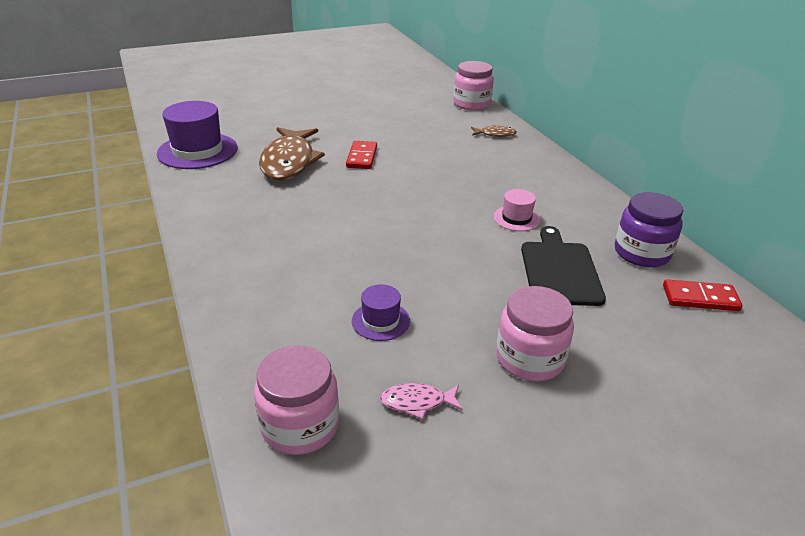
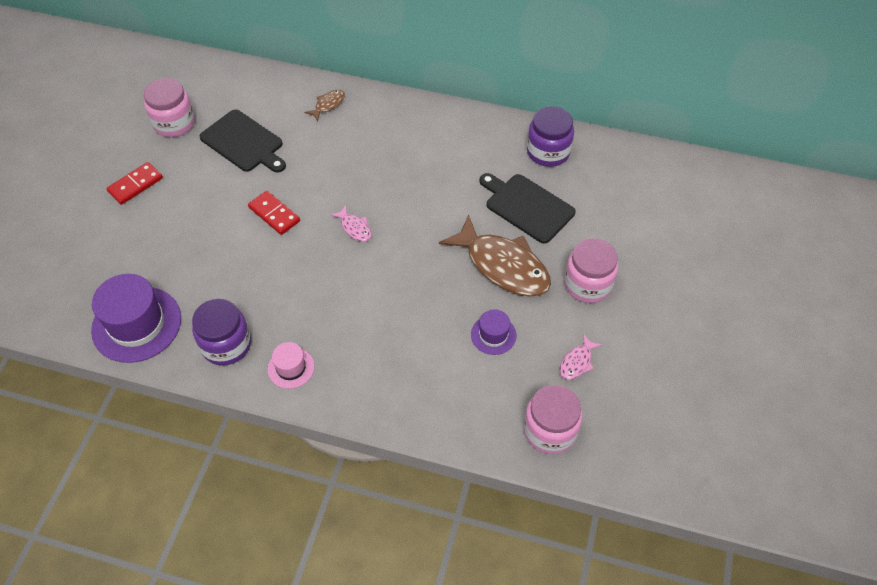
camera: 50 degrees left, 20 degrees up
(215, 190) = (226, 345): none -> purple jar
(289, 162) = (230, 268): brown fish -> brown fish (503, 266)
(398, 194) = (355, 228): none -> pink fish
(408, 121) = (244, 142): none -> black cutting board
(471, 104) = (260, 79): pink jar -> pink jar (174, 123)
(516, 218) = (453, 183): pink hat -> pink hat (291, 368)
(700, 298) = (609, 163): red domino -> red domino (135, 185)

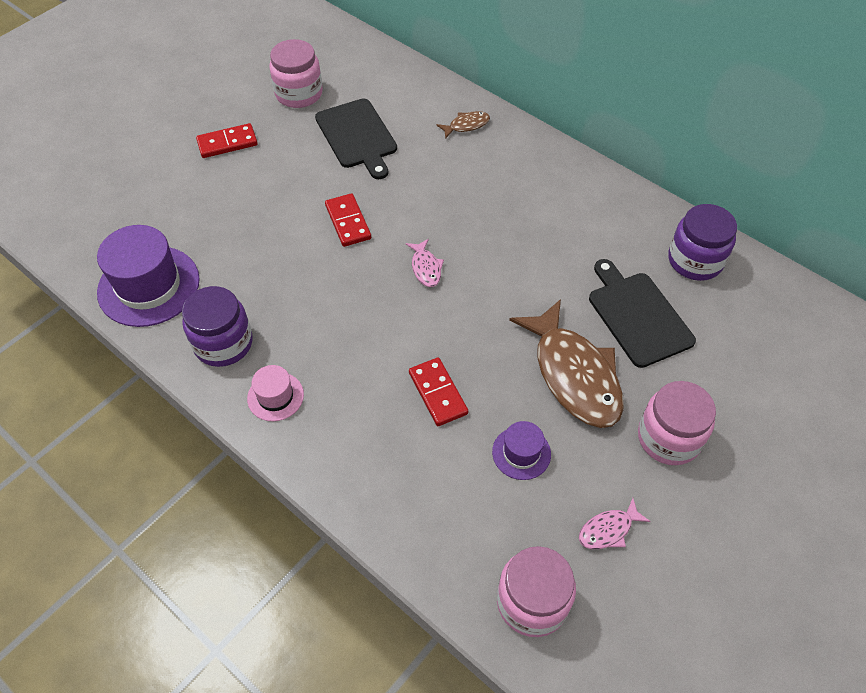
camera: 25 degrees right, 0 degrees up
(412, 317) = (437, 393): none -> red domino

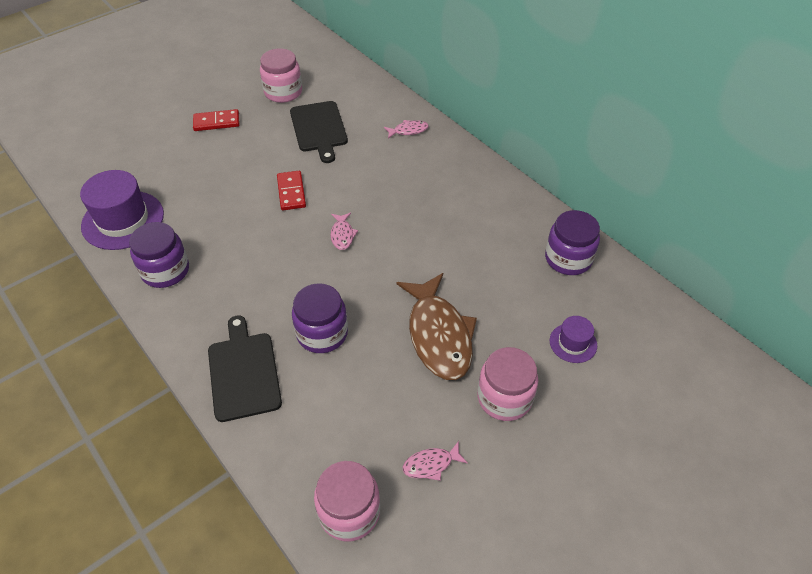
camera: 10 degrees right, 5 degrees down
(275, 396) = (193, 317): pink hat -> none
(437, 393) = (322, 333): red domino -> purple jar
(466, 125) = (408, 130): brown fish -> pink fish
(521, 453) = (376, 391): purple hat -> purple hat (573, 343)
(637, 316) = (506, 296): black cutting board -> black cutting board (243, 372)

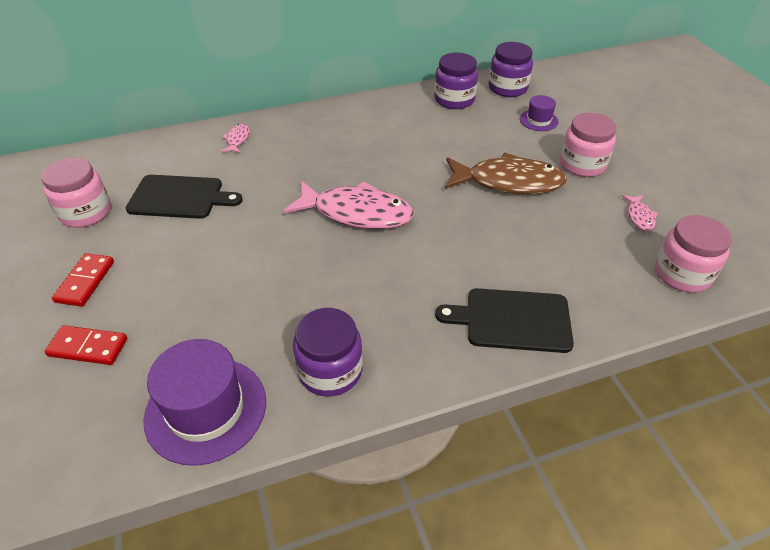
camera: 70 degrees left, 5 degrees down
(291, 192) = (268, 237): red domino -> red domino (88, 347)
(322, 333) = (481, 252): purple jar -> purple jar (507, 88)
(342, 235) = (357, 213): pink fish -> pink fish, size x2.28

